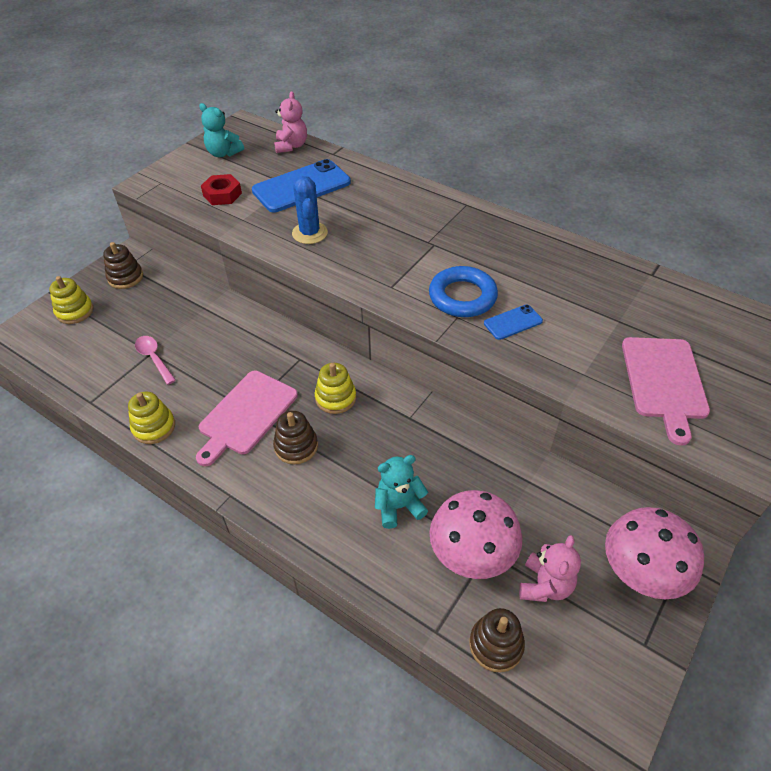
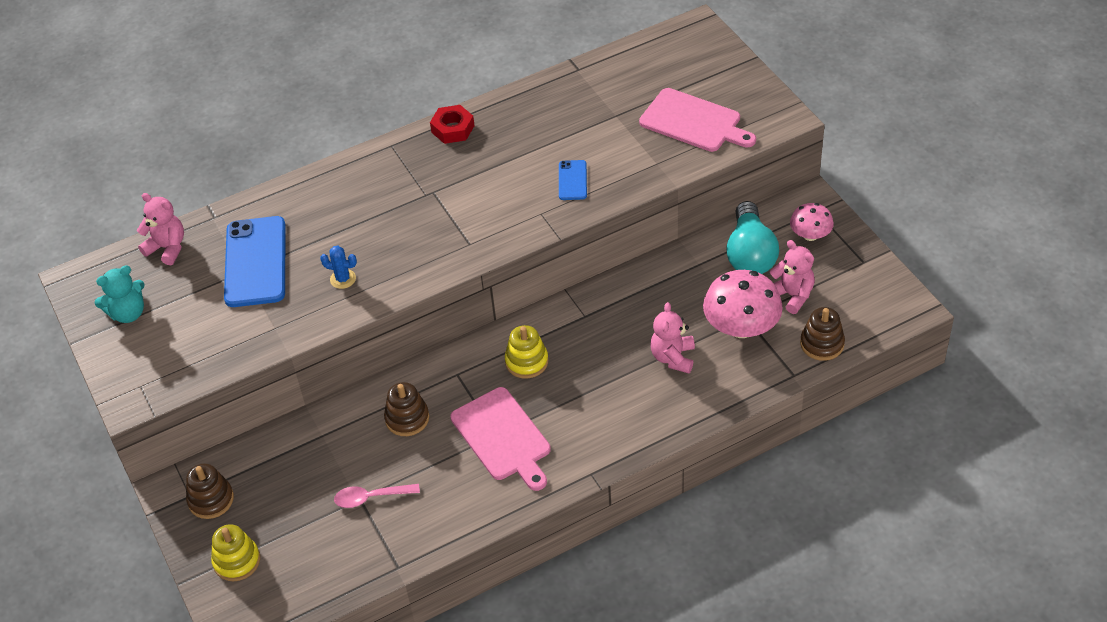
camera: 60 degrees left, 0 degrees up
(154, 427) = (470, 517): yellow stacking toy -> none
(222, 194) = (213, 334): red nut -> red nut (453, 129)
(296, 446) = (566, 409): brown stacking toy -> brown stacking toy (407, 418)
(310, 233) = (343, 279): blue cactus -> blue cactus, size x0.63
(398, 506) = (673, 357): turquoise teddy bear -> pink teddy bear
(462, 297) = (518, 200): blue ring -> none
(573, 521) = (750, 254): none -> turquoise light bulb
(642, 570) = (810, 235): pink mushroom -> pink mushroom, size x0.58

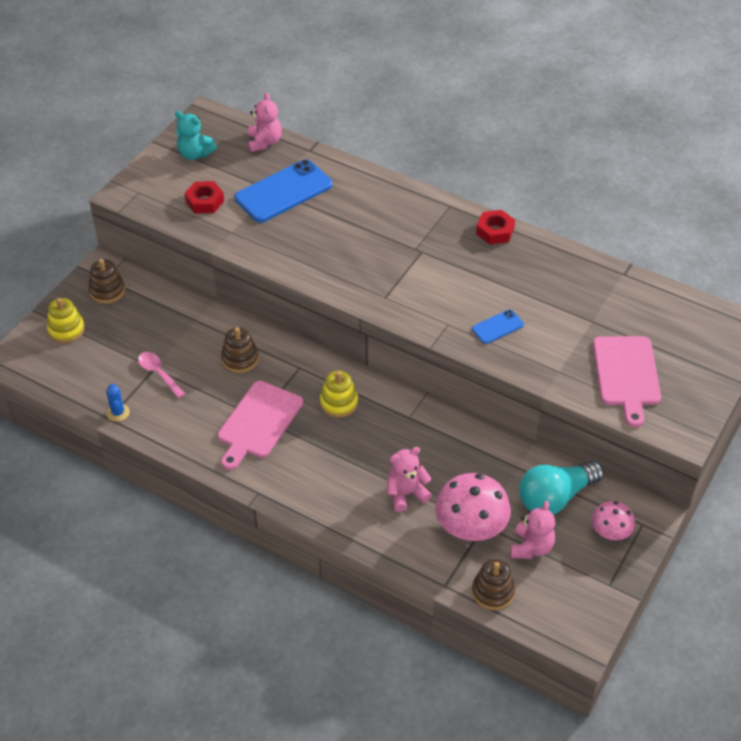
camera: 55 degrees right, 0 degrees up
(209, 333) = (205, 201): none -> red nut
(343, 279) = (300, 244): blue cactus -> blue cactus (118, 412)

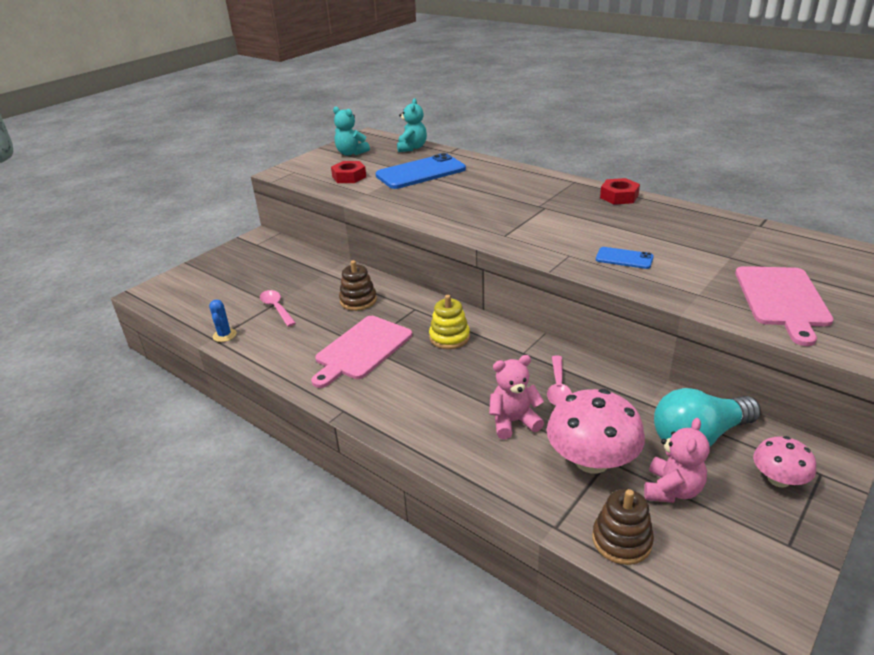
camera: 10 degrees right, 15 degrees down
(66, 330) = (206, 275): yellow stacking toy -> none
(107, 291) = (255, 252): brown stacking toy -> none
(264, 142) = (412, 148): pink teddy bear -> turquoise teddy bear
(442, 455) = (558, 388): none -> pink spoon
(497, 327) = (624, 258): blue phone -> blue phone turned 45 degrees clockwise

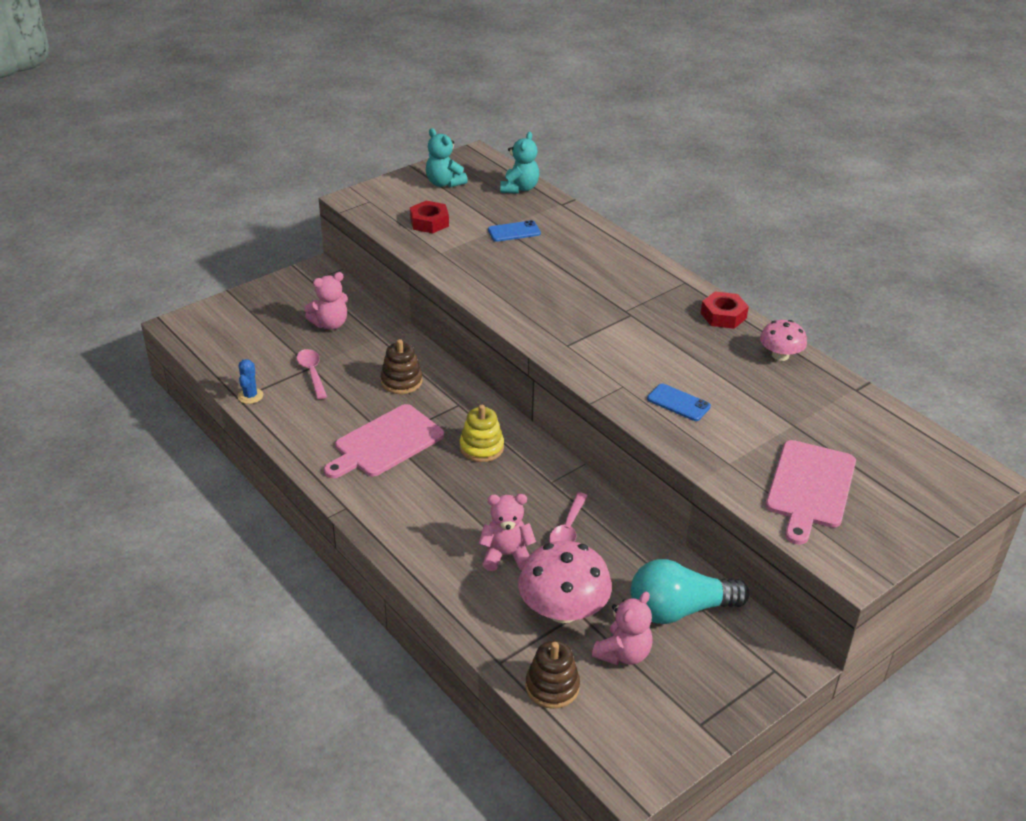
camera: 10 degrees right, 5 degrees up
(281, 270) = (330, 324): none -> pink teddy bear
(421, 172) = (514, 232): blue phone -> blue phone, size x0.49
(778, 479) = (730, 666): pink mushroom -> pink mushroom (780, 355)

